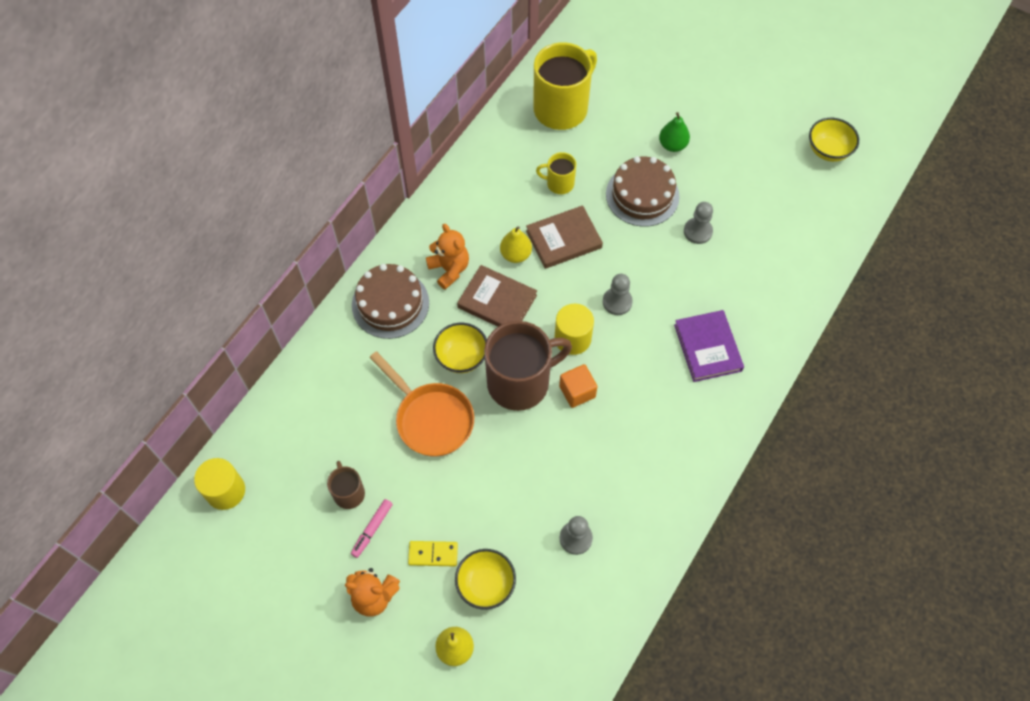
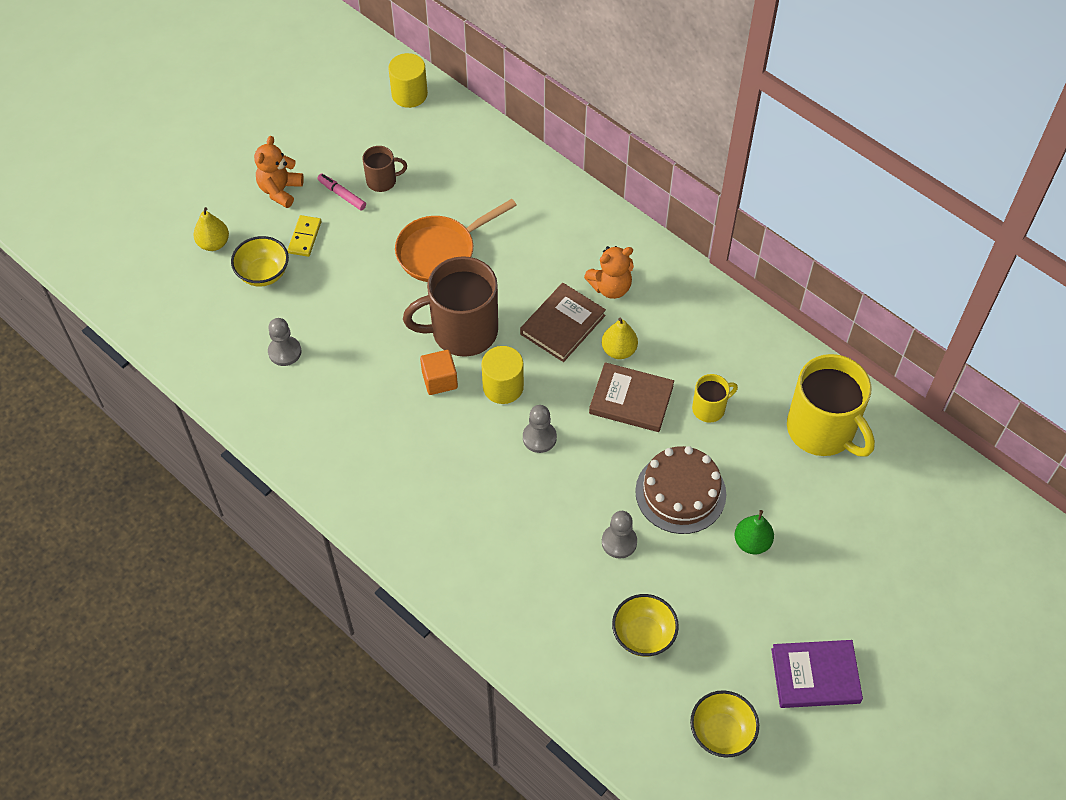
camera: 100 degrees right, 5 degrees down
(390, 304) = (578, 232): brown cake -> none
(461, 357) = (503, 285): yellow bowl -> yellow bowl (643, 635)
(520, 382) = (462, 331): brown mug -> brown mug turned 90 degrees clockwise
(559, 183) = (709, 408): yellow mug -> yellow mug turned 45 degrees clockwise
(564, 239) = (631, 400): brown book -> brown book turned 60 degrees counterclockwise
(707, 347) = (462, 516): purple book -> purple book (815, 676)

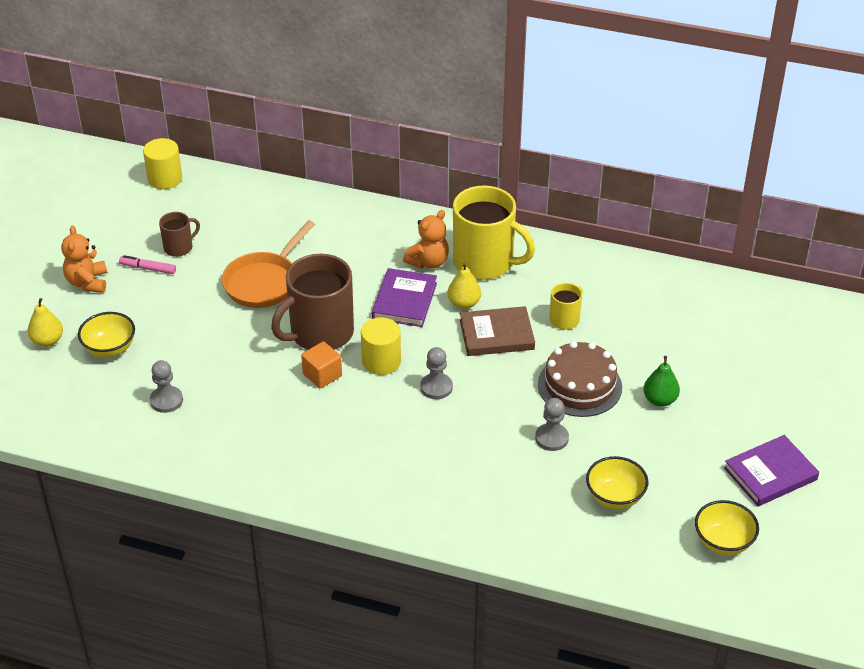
camera: 25 degrees left, 15 degrees down
(305, 237) = (132, 310): yellow domino -> none
(562, 325) = (404, 301): brown book -> purple book
(822, 430) = (664, 304): yellow mug -> yellow mug (485, 262)

